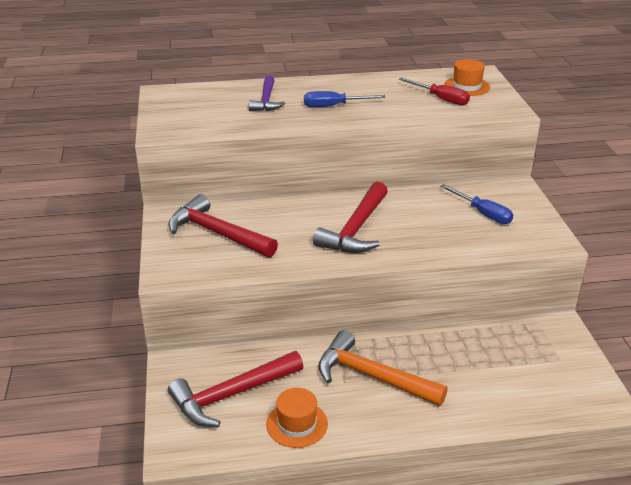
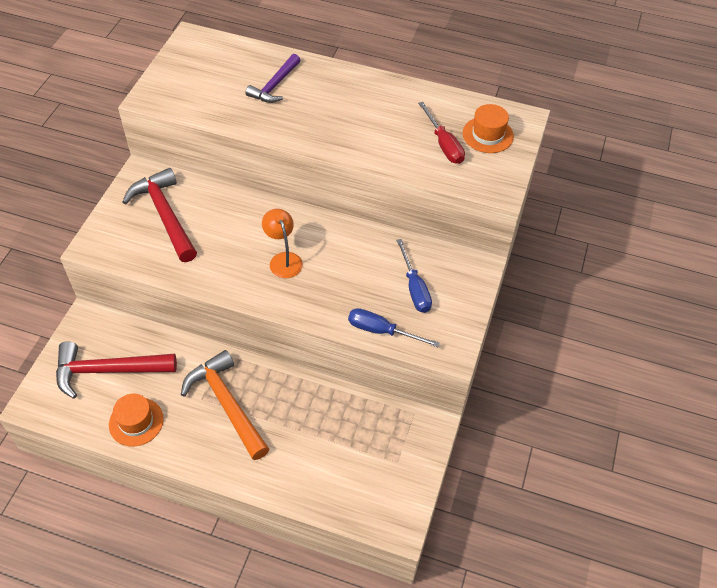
camera: 25 degrees right, 20 degrees up
(334, 106) = (330, 116): blue screwdriver -> blue screwdriver (381, 331)
(356, 229) = (283, 259): red hammer -> orange lamp

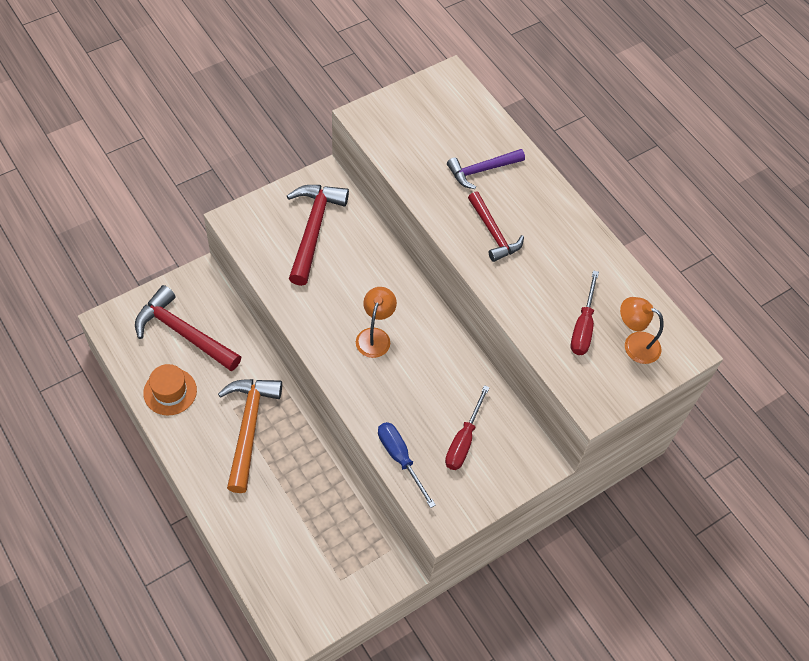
camera: 35 degrees right, 5 degrees up
(323, 121) = (493, 233): none -> red hammer
(414, 288) = (463, 440): blue screwdriver -> red screwdriver
(487, 135) = (634, 344): orange hat -> orange lamp

